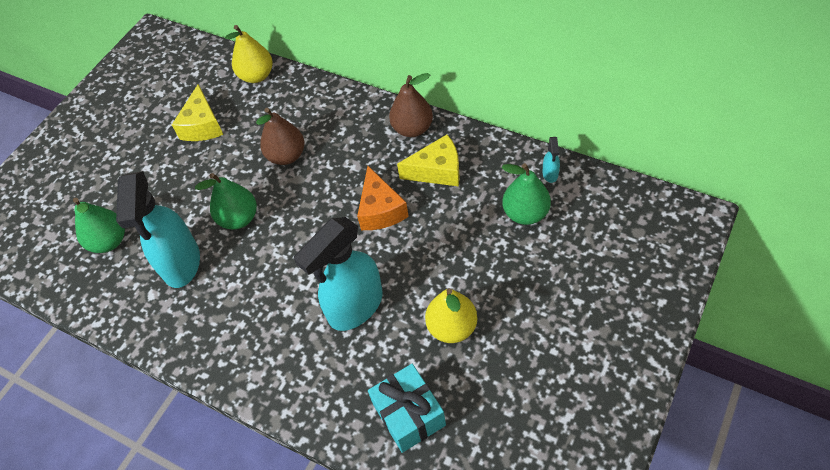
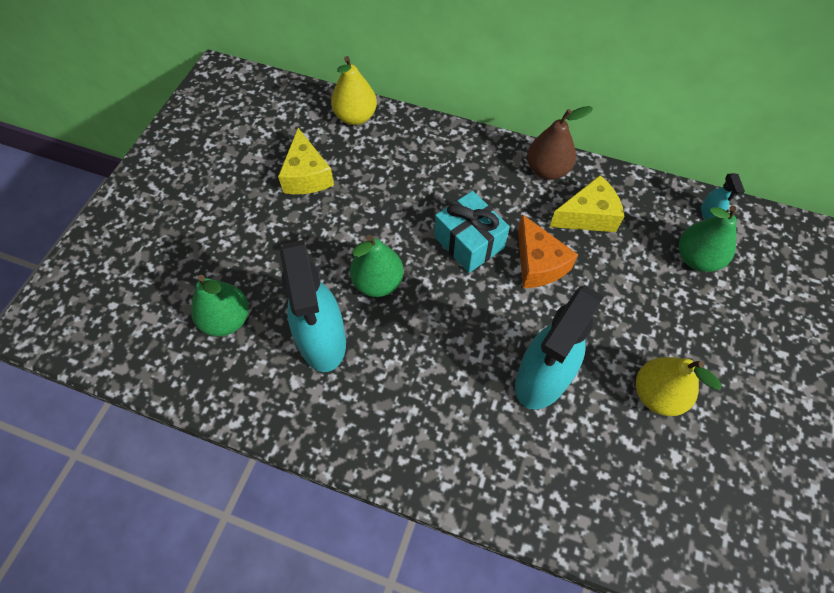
camera: 15 degrees left, 5 degrees up
(286, 156) = (414, 206): brown pear -> none
(409, 415) = (640, 504): turquoise gift -> turquoise gift (469, 242)

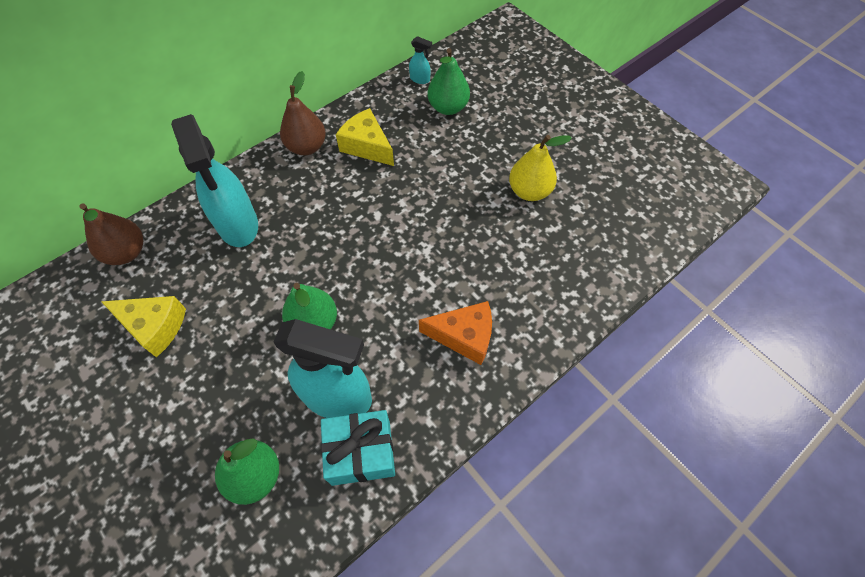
camera: 60 degrees left, 0 degrees up
(355, 117) = (126, 252): yellow pear -> brown pear
(469, 242) = (328, 235): turquoise gift -> turquoise gift (361, 452)
(538, 263) = (382, 200): orange cheese -> orange cheese (464, 336)
(541, 379) = (475, 253): turquoise spray bottle -> turquoise spray bottle (238, 225)
(587, 216) = (367, 146): yellow cheese -> yellow cheese turned 60 degrees counterclockwise

